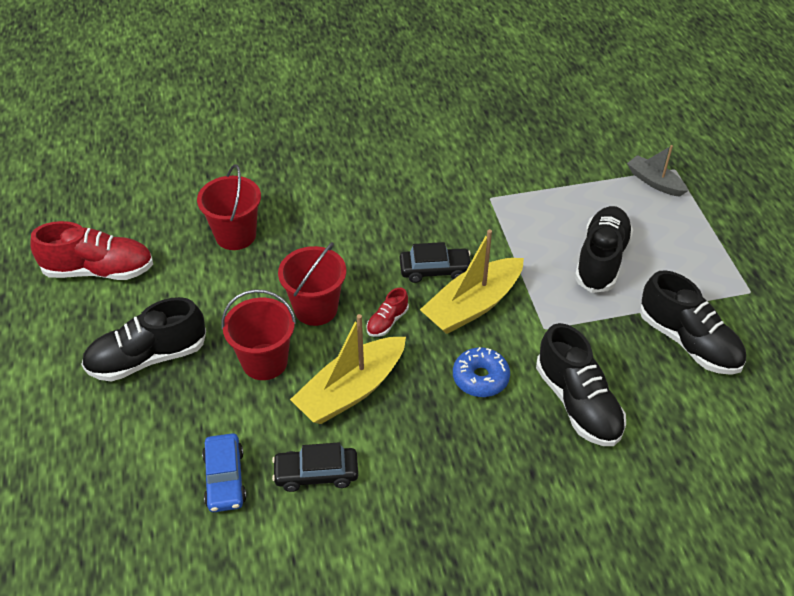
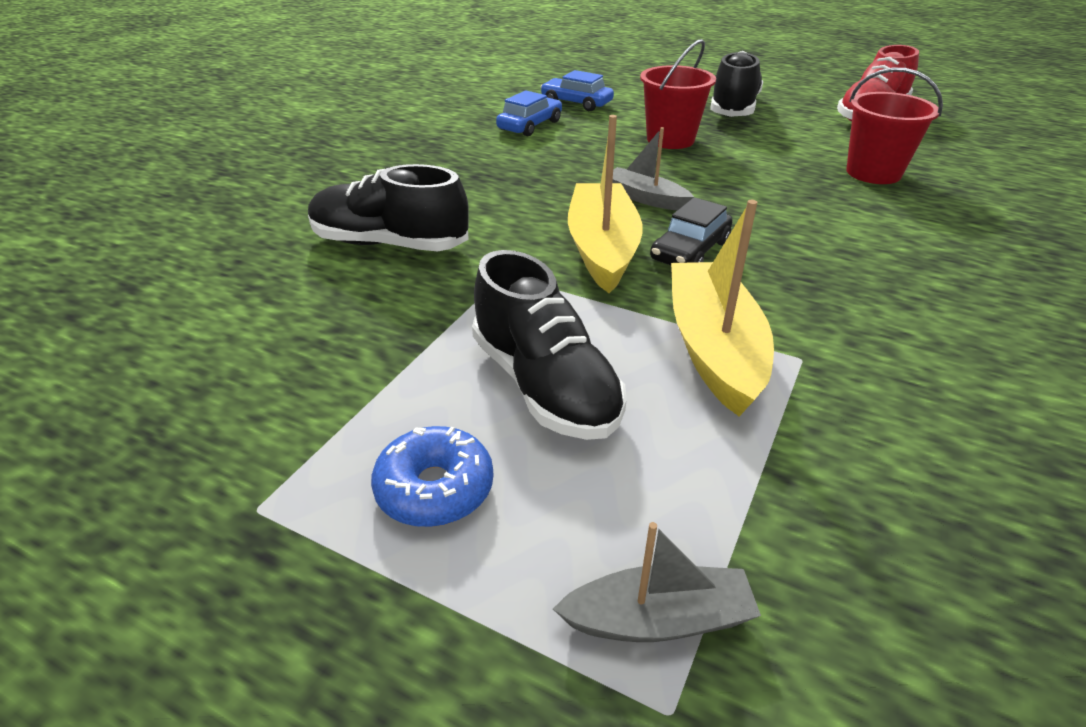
camera: 130 degrees right, 10 degrees down
(315, 309) = (710, 175): red bucket -> none
(316, 473) = (530, 125): black car -> blue car
(351, 390) = (586, 158): yellow boat -> yellow boat (713, 348)
(387, 322) = (645, 198): red shoe -> grey boat
(480, 378) = (504, 212): blue donut -> blue donut (435, 489)
(688, 342) = (312, 365): black shoe -> none

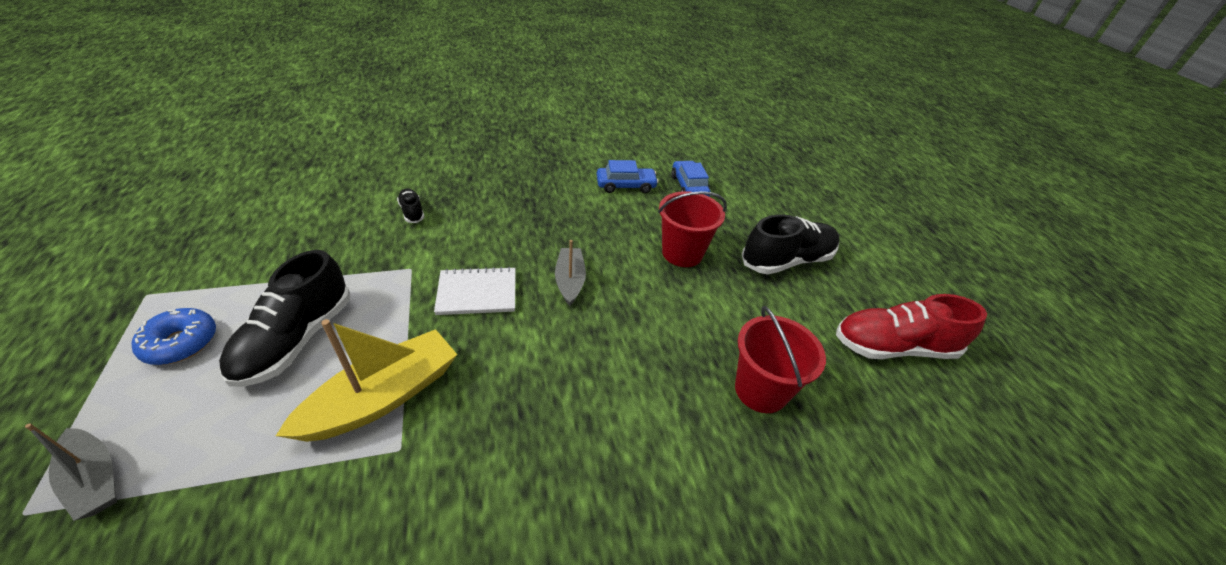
camera: 45 degrees right, 5 degrees up
(389, 244) = (412, 212): black shoe -> black shoe, size x0.48
(602, 249) = (477, 292): yellow boat -> white notebook
(690, 251) = (510, 334): black car -> none

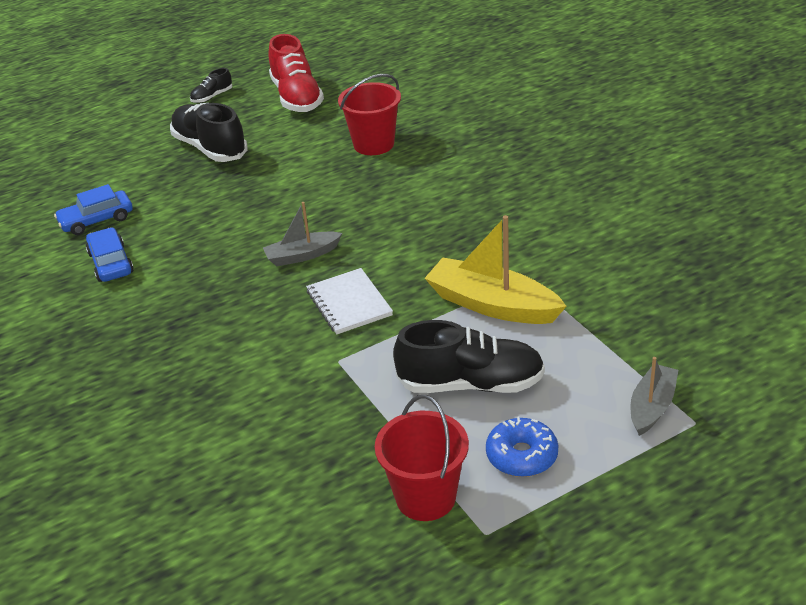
camera: 100 degrees left, 5 degrees down
(412, 212) = (238, 406): black shoe -> black shoe (212, 97)
(682, 253) = (226, 203): red bucket -> red bucket (425, 497)

